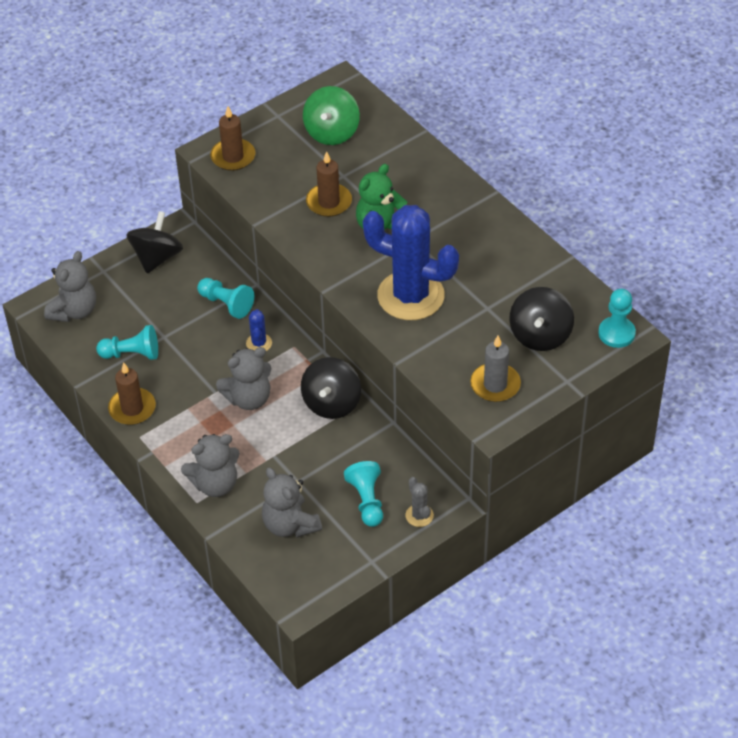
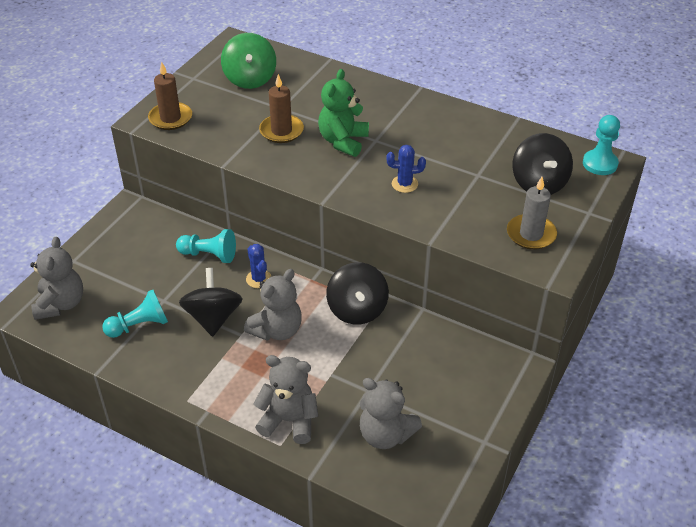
camera: 25 degrees left, 5 degrees down
(132, 408) = (166, 376): brown candle -> none
(157, 257) = (121, 235): black spinning top -> black spinning top (213, 317)
(215, 484) = (289, 420): grey teddy bear -> grey teddy bear turned 120 degrees counterclockwise
(367, 501) = (444, 386): turquoise pawn -> none
(410, 296) = (404, 184): blue cactus -> blue cactus, size x0.40
(419, 515) = (500, 383): grey cactus -> none

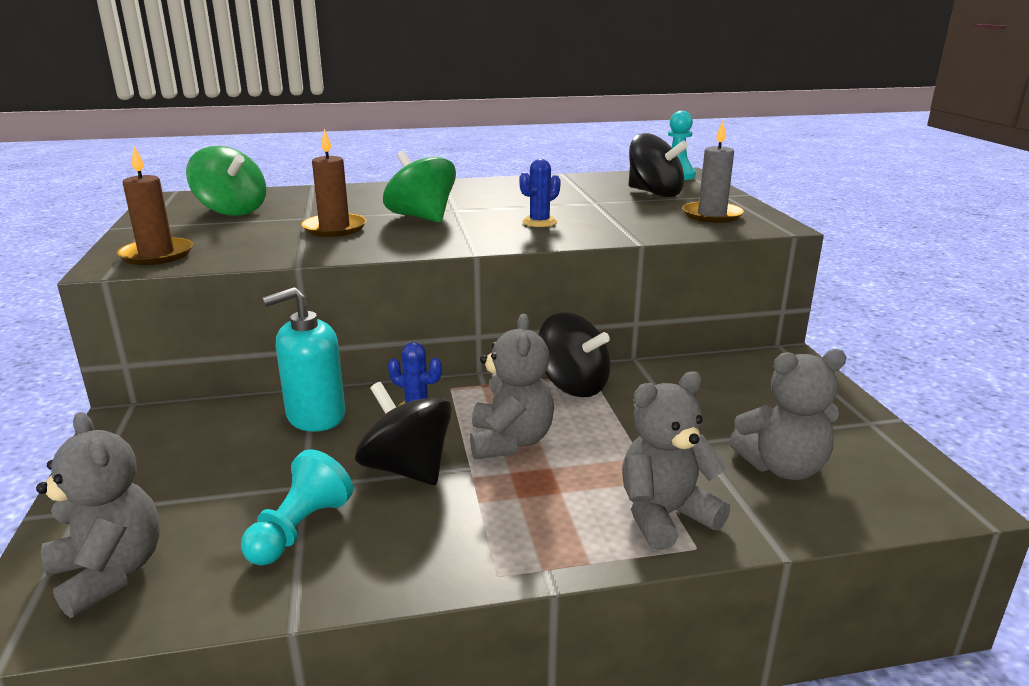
camera: 40 degrees left, 20 degrees down
(209, 255) = (315, 416): turquoise pawn -> turquoise soap dispenser
(343, 141) = (421, 217): green teddy bear -> green spinning top

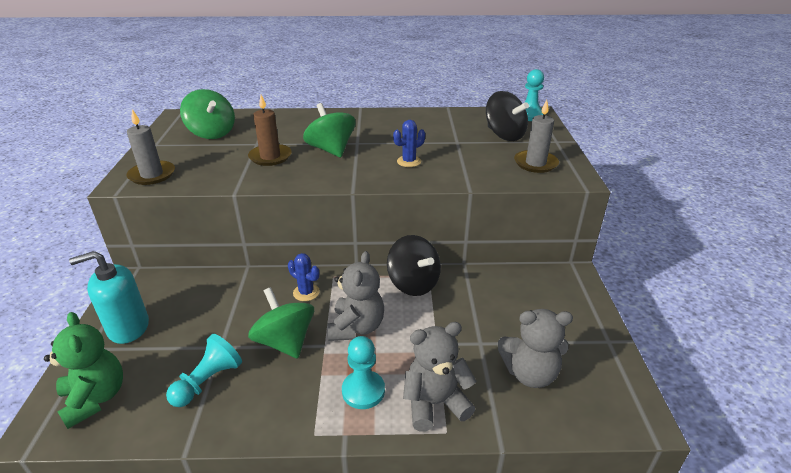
camera: 10 degrees right, 10 degrees up
(109, 573) = (95, 398): grey teddy bear -> green teddy bear
(156, 255) = (152, 175): brown candle -> grey candle
(315, 416) = (242, 290): turquoise soap dispenser -> turquoise soap dispenser (128, 327)
(407, 469) = (285, 341): black spinning top -> green spinning top
(552, 513) = (363, 391): none -> turquoise pawn

